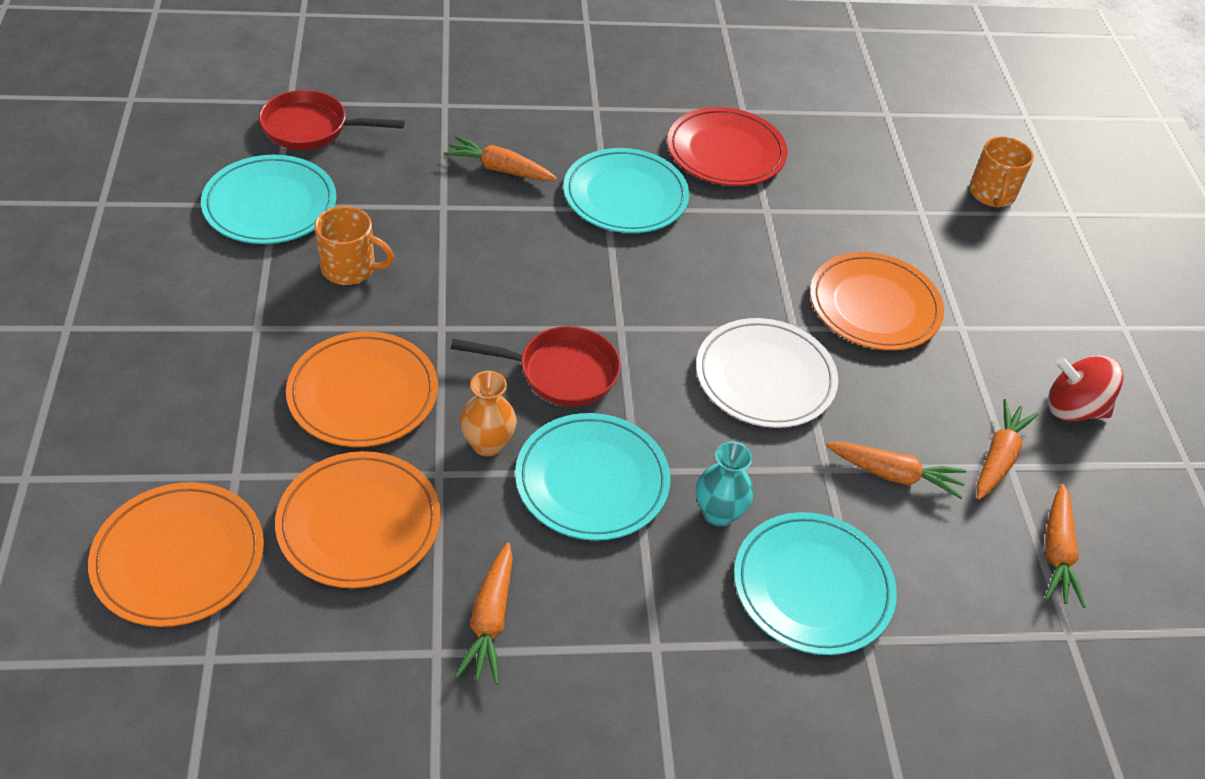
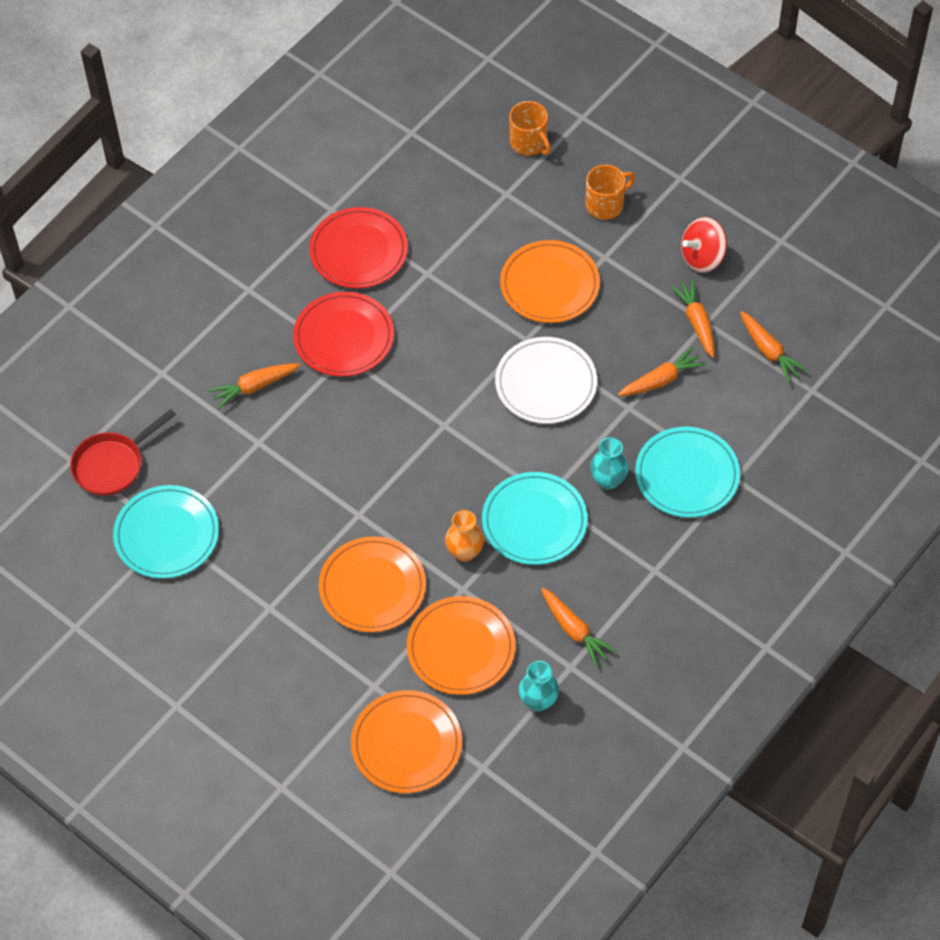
camera: 40 degrees left, 10 degrees up
(350, 268) = (266, 528): orange mug -> orange mug (606, 204)
(356, 652) = (538, 701): none -> turquoise vase
(561, 372) = (448, 479): red pan -> none
(625, 196) = (344, 337): turquoise plate -> red plate

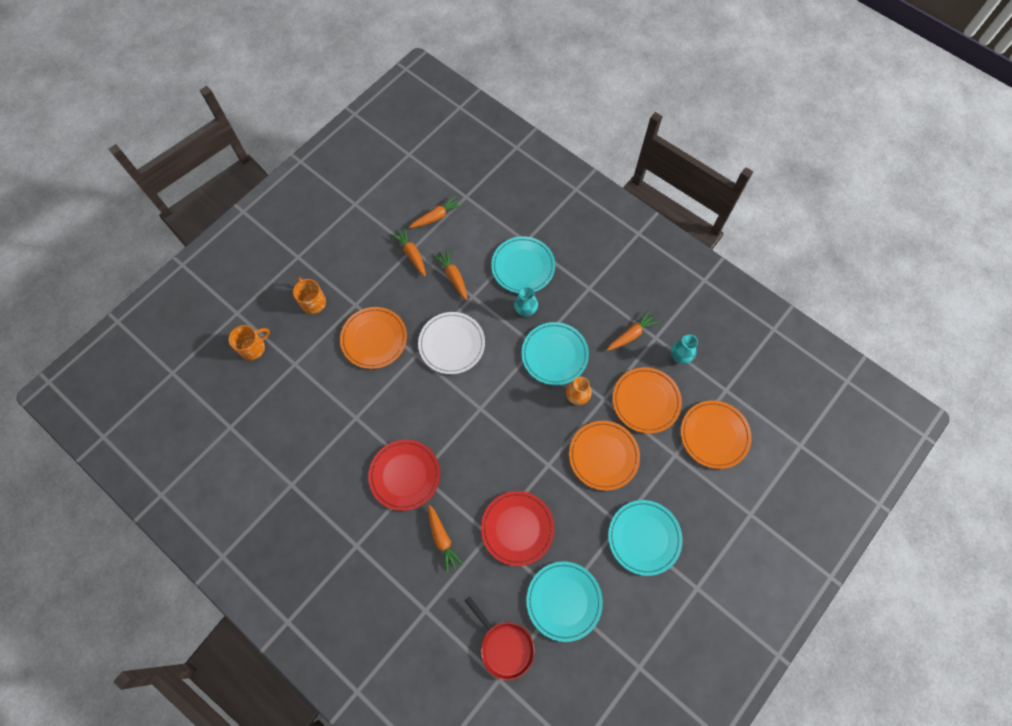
camera: 90 degrees left, 10 degrees up
(250, 638) = (644, 537): none -> turquoise plate
(358, 251) = (331, 465): red plate -> red plate (517, 528)
(696, 322) = (411, 254): orange carrot -> orange carrot turned 75 degrees clockwise
(702, 257) = (362, 248): red spinning top -> none

